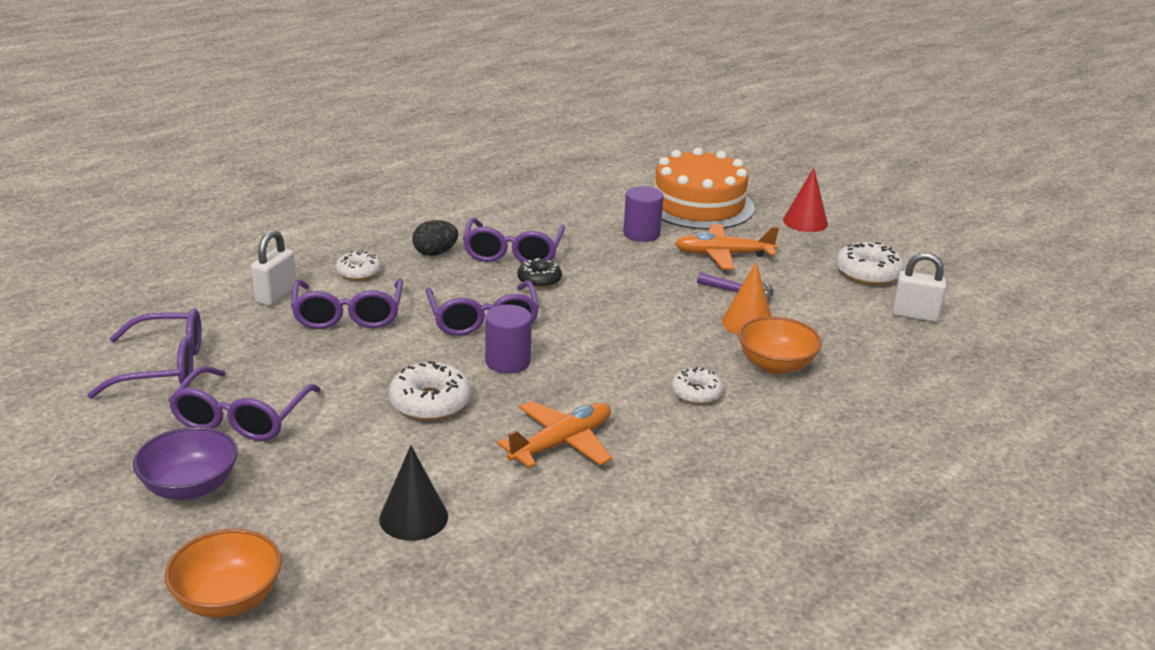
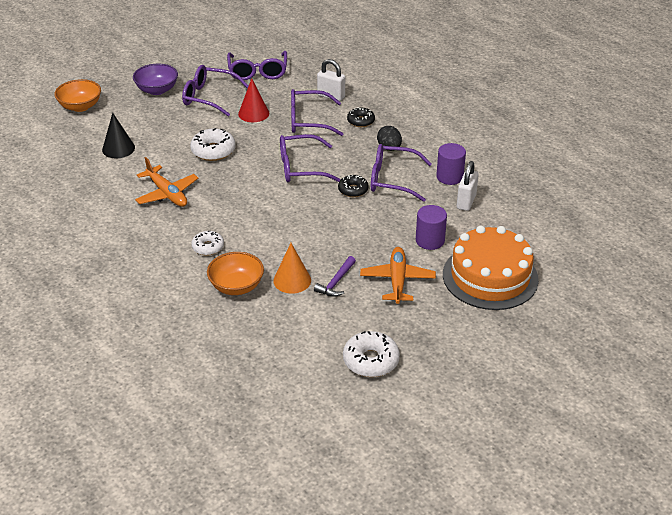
camera: 95 degrees right, 10 degrees up
(358, 272) = (360, 121): white donut -> black donut
(508, 362) = (252, 176): purple cylinder -> purple cylinder (449, 177)
(805, 222) = (466, 338): red cone -> red cone (253, 113)
(914, 315) = (300, 374): white padlock -> white padlock (466, 202)

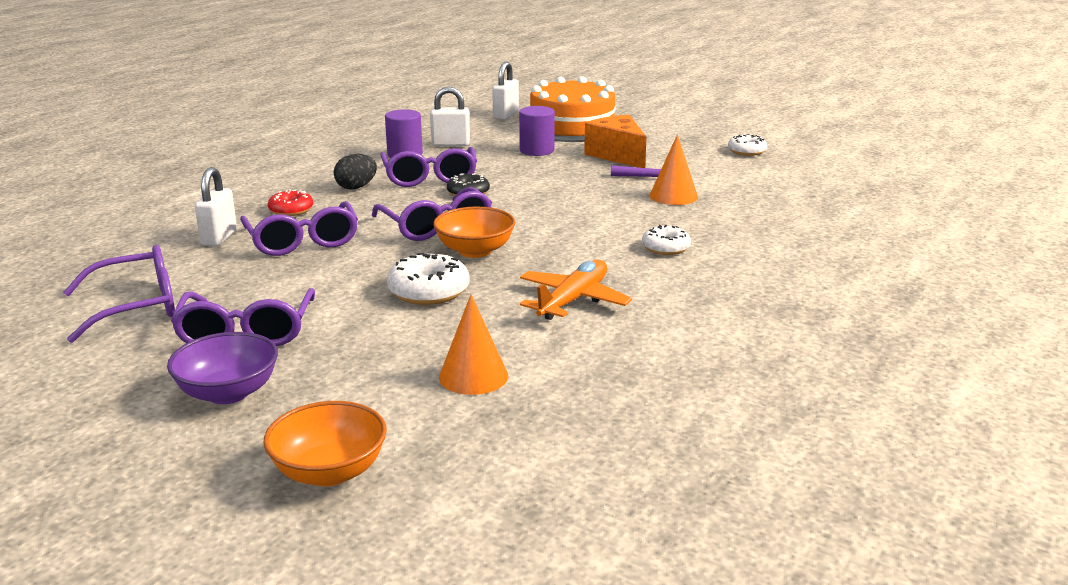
camera: 110 degrees left, 15 degrees down
(118, 148) = (473, 376): black cone -> orange cone
(236, 286) = (718, 219): orange bowl -> orange bowl (475, 251)
(253, 113) = (294, 283): red cone -> none
(360, 121) = (291, 210): black donut -> red donut
(371, 360) = (746, 151): white donut -> white donut, size x0.65
(397, 280) = (618, 155): orange plane -> orange cheese
(539, 246) = (506, 115): none -> white padlock

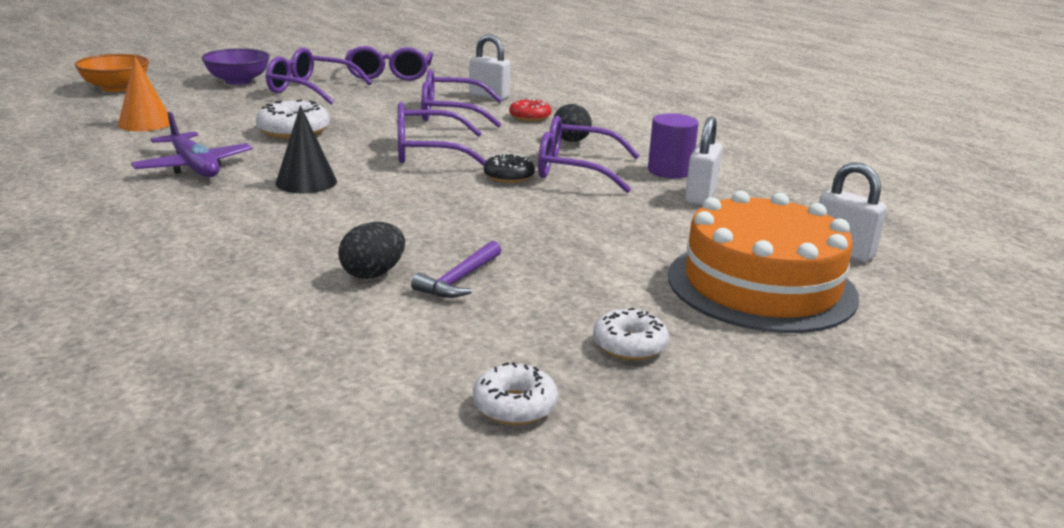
camera: 110 degrees right, 0 degrees up
(475, 251) = (350, 155): orange bowl -> none
(537, 150) = (641, 236): purple cylinder -> none
(556, 249) = (306, 182): none -> black cone
(573, 300) = (194, 167): orange plane -> purple plane
(618, 155) = (580, 282): orange cheese -> none
(666, 248) = (231, 226): white donut -> white donut (629, 345)
(673, 196) = (373, 273): orange cone -> black egg

